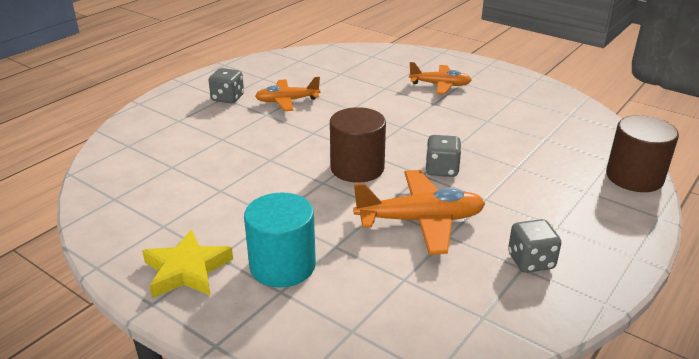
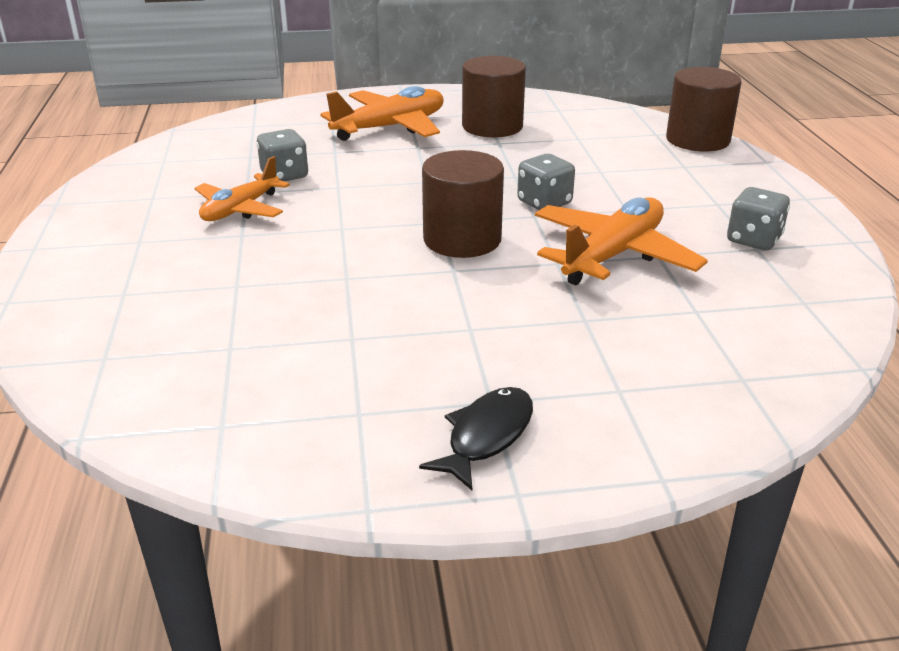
camera: 45 degrees left, 0 degrees up
(187, 270) = (486, 436): yellow star -> black fish
(228, 98) = (147, 238): grey dice -> grey dice (284, 175)
(282, 265) = (574, 367): turquoise cylinder -> none
(440, 85) = (390, 127): orange plane -> orange plane, size x1.53
(502, 108) = (492, 126): none -> brown cylinder

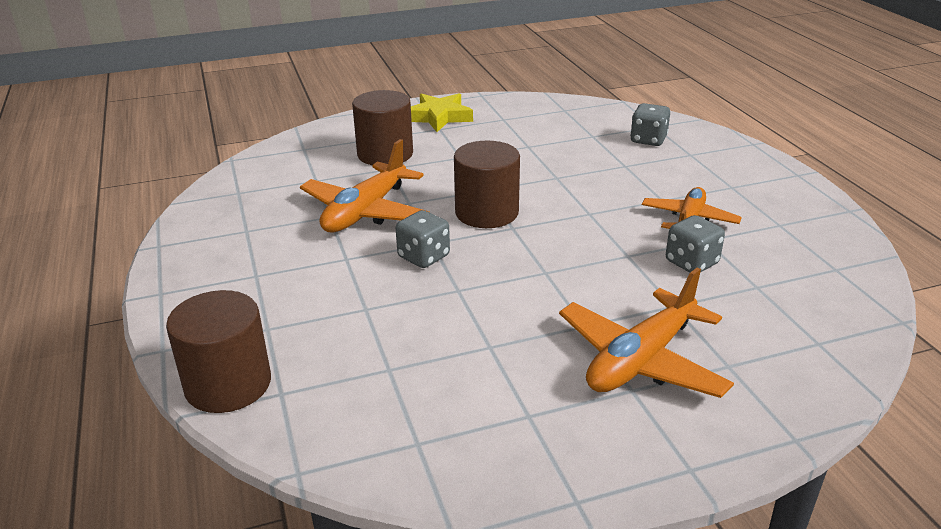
camera: 170 degrees right, 0 degrees up
(486, 436) = (438, 117): black fish -> yellow star
(492, 126) = (507, 380): brown cylinder -> brown cylinder (385, 154)
(753, 240) = (244, 237): grey dice -> grey dice (648, 140)

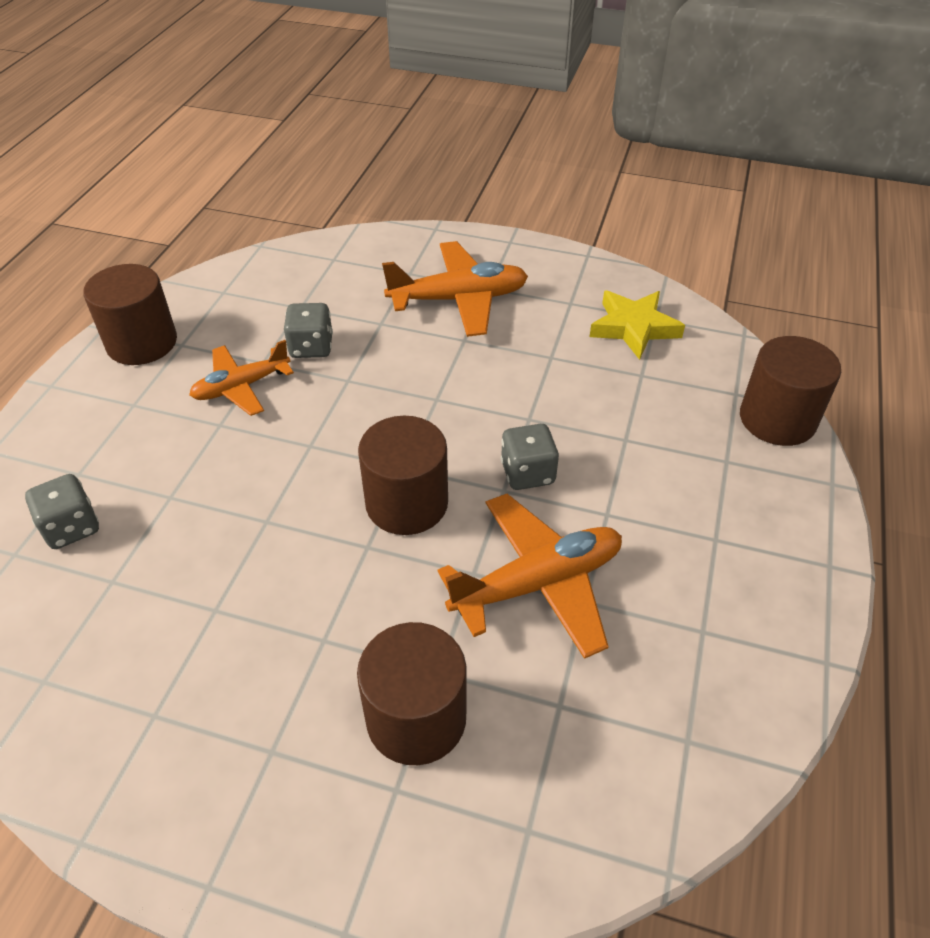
camera: 145 degrees left, 15 degrees up
(438, 117) = (234, 797): yellow star -> yellow star (634, 328)
(804, 214) = (142, 343): none -> brown cylinder

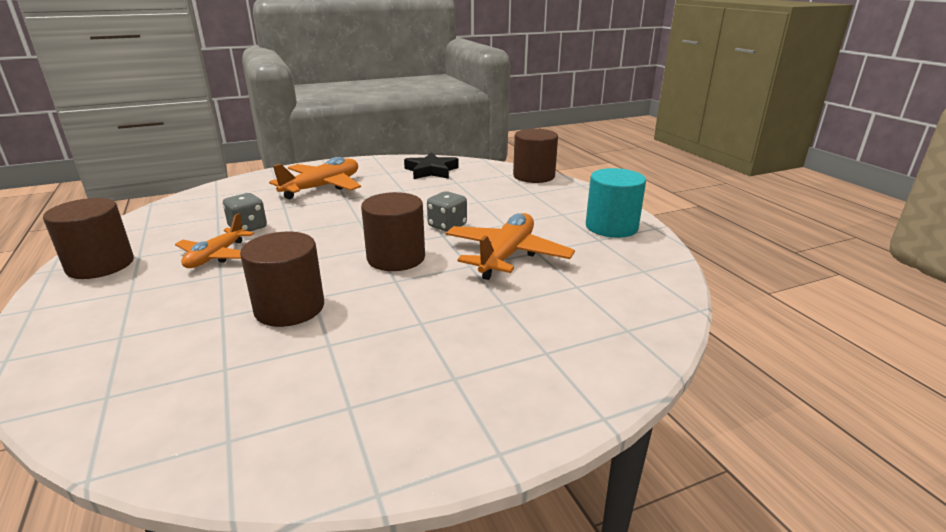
camera: 40 degrees left, 20 degrees down
(71, 527) = (150, 361): grey dice -> none
(416, 718) = (517, 323): brown cylinder -> brown cylinder (289, 308)
(634, 328) = (431, 171): yellow star -> black star
(756, 616) = (611, 227): none -> turquoise cylinder

